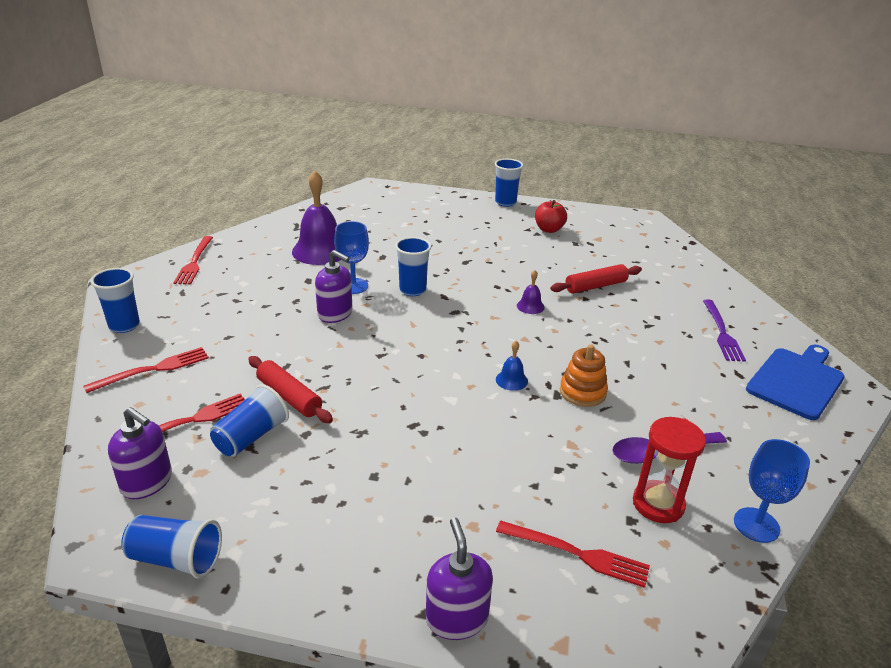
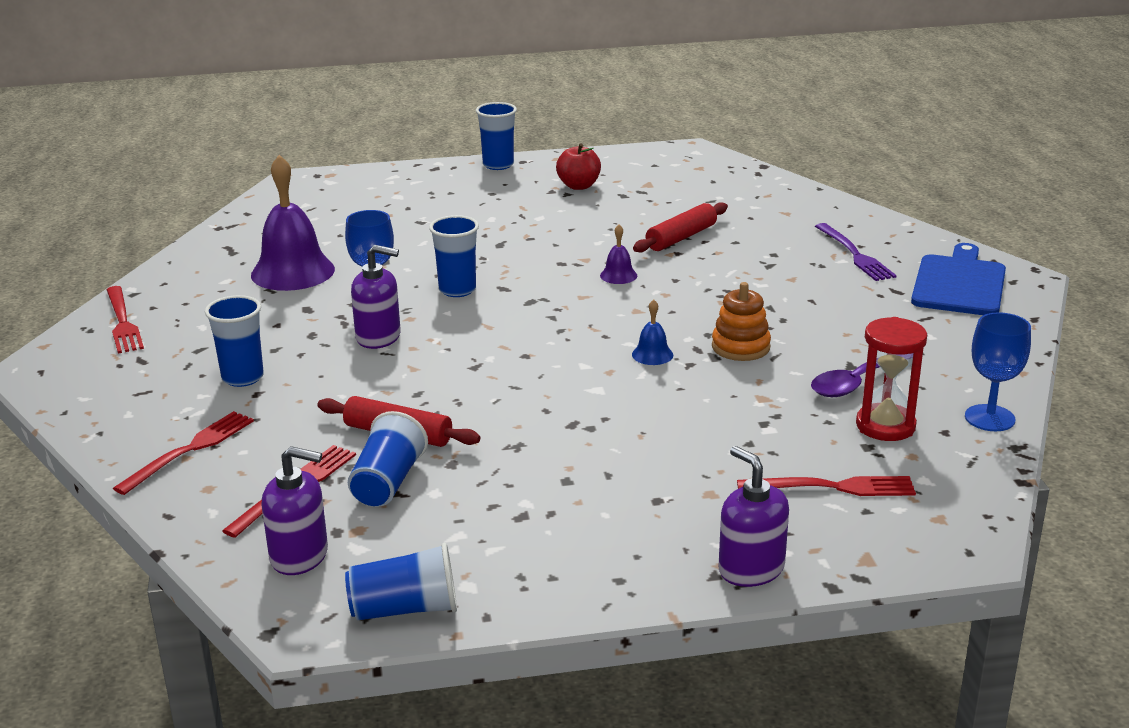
camera: 20 degrees left, 5 degrees down
(124, 326) = (97, 414): blue cup -> blue cup (242, 378)

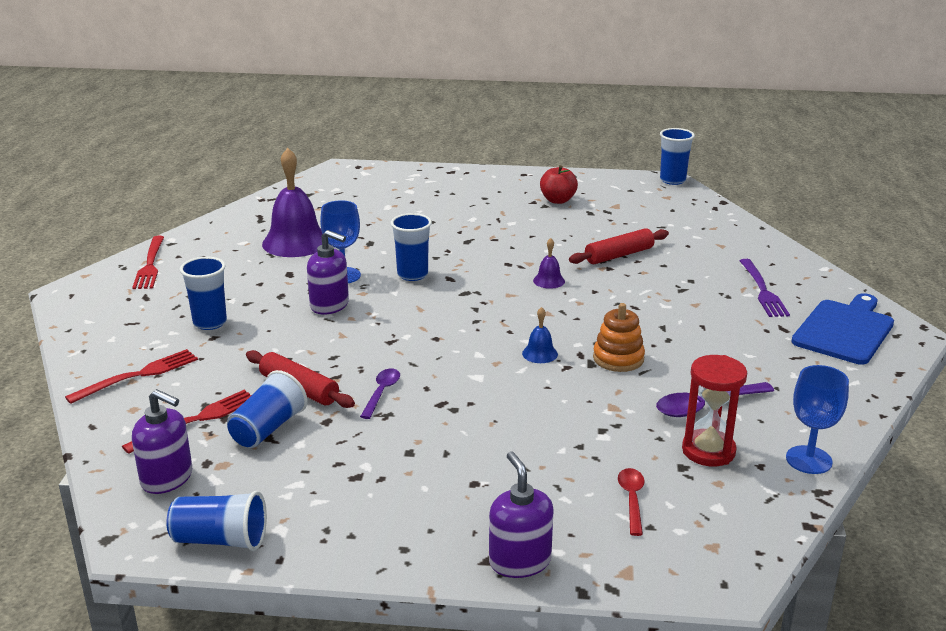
camera: 15 degrees right, 0 degrees up
(498, 165) = (502, 175): blue cup -> blue cup (672, 180)
(498, 423) = (381, 392): none -> purple spoon
(833, 487) = (632, 499): red fork -> red spoon

